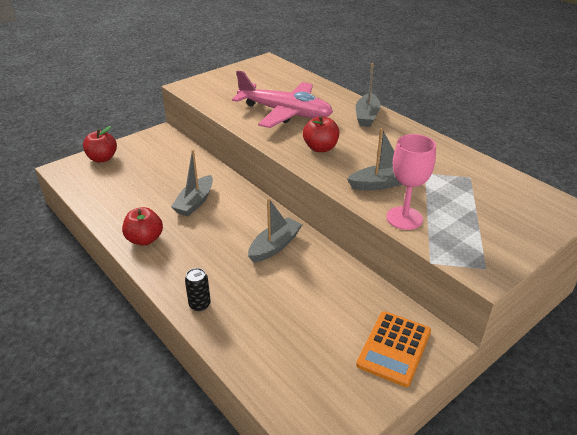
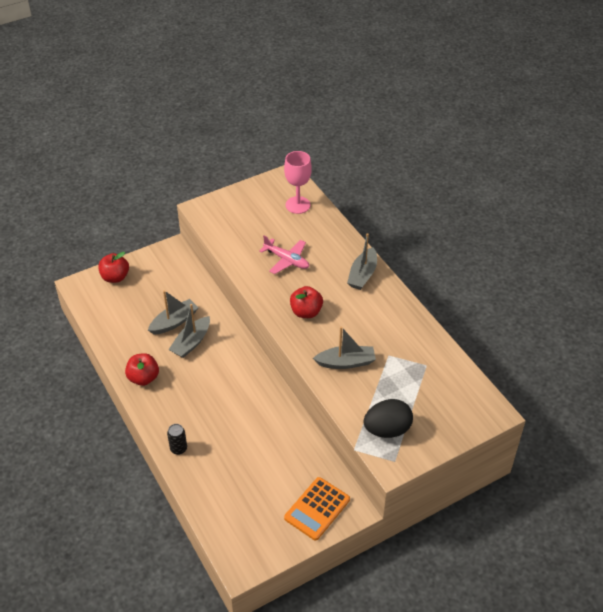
camera: 10 degrees right, 10 degrees up
(274, 246) = (250, 400): grey boat -> grey boat (174, 322)
(285, 113) = (287, 260): pink plane -> pink plane, size x0.56
(404, 218) = (350, 403): pink goblet -> pink goblet (298, 205)
(460, 238) = (387, 430): none -> black egg

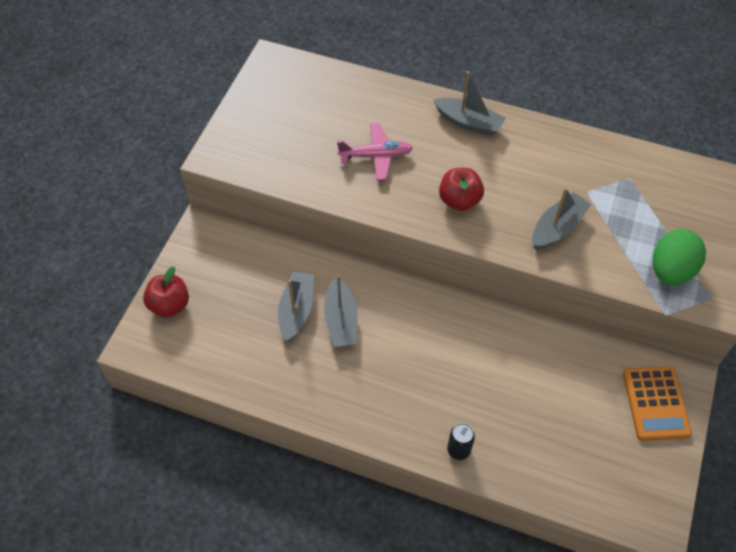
camera: 40 degrees left, 10 degrees up
(143, 378) = (333, 399): red apple -> none
(298, 205) = (319, 87): pink goblet -> none
(362, 275) = (469, 122): grey boat -> grey boat turned 45 degrees counterclockwise
(387, 430) = (671, 270): black egg -> green egg

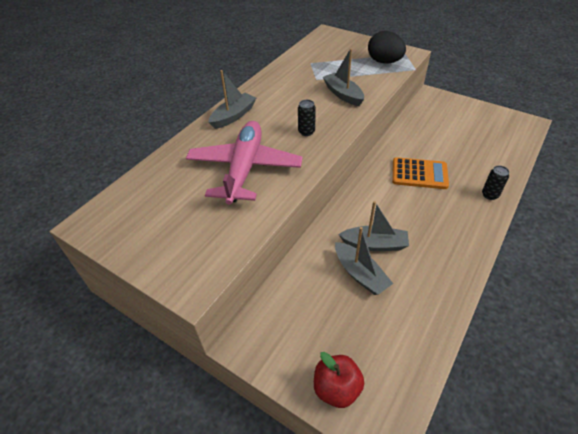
camera: 75 degrees left, 10 degrees down
(296, 310) = (360, 274): grey boat -> grey boat turned 150 degrees counterclockwise
(376, 156) = (244, 168): pink plane -> pink plane, size x1.79
(459, 200) = (306, 132): red apple -> black can
(655, 403) = (449, 108): orange calculator -> orange calculator (419, 174)
(671, 270) = (384, 62): green egg -> black egg

